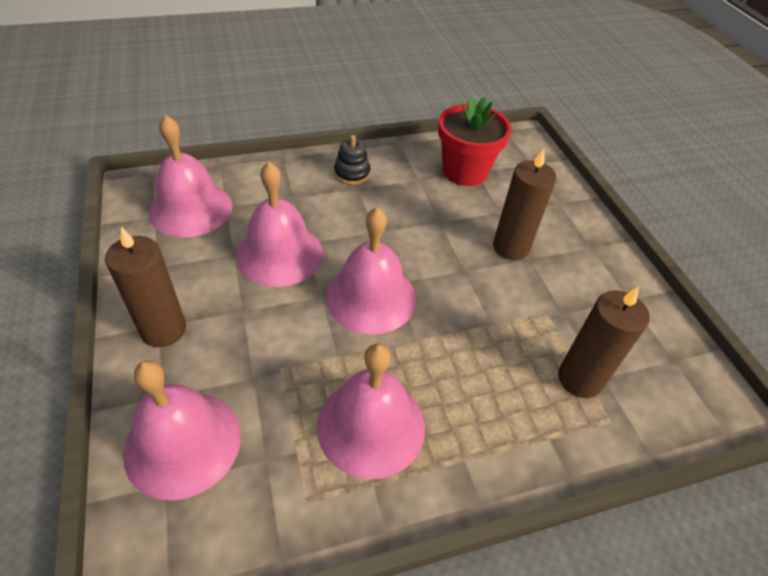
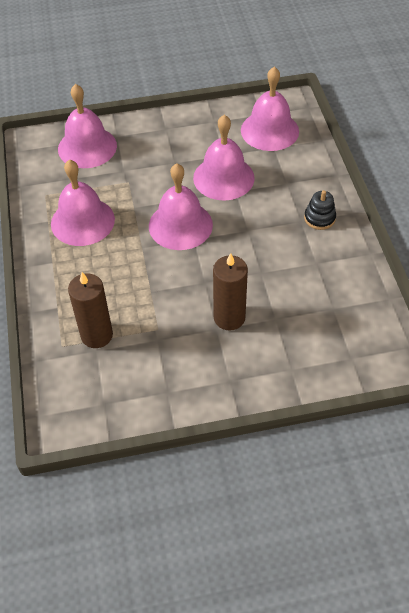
camera: 100 degrees right, 5 degrees up
(163, 330) = (162, 131): brown candle -> none
(465, 171) = (331, 299): red flower pot -> none

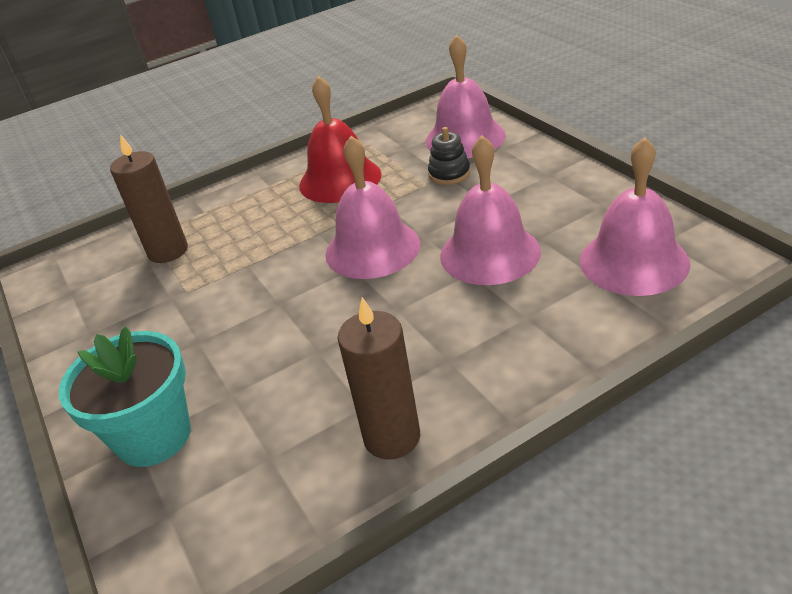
camera: 75 degrees right, 15 degrees down
(82, 221) = (340, 179): pink bell -> red bell
(229, 318) = (220, 347): brown candle -> brown candle (392, 437)
(291, 359) = (154, 436): none -> turquoise flower pot
(319, 218) = (468, 380): black stacking toy -> black stacking toy (449, 174)

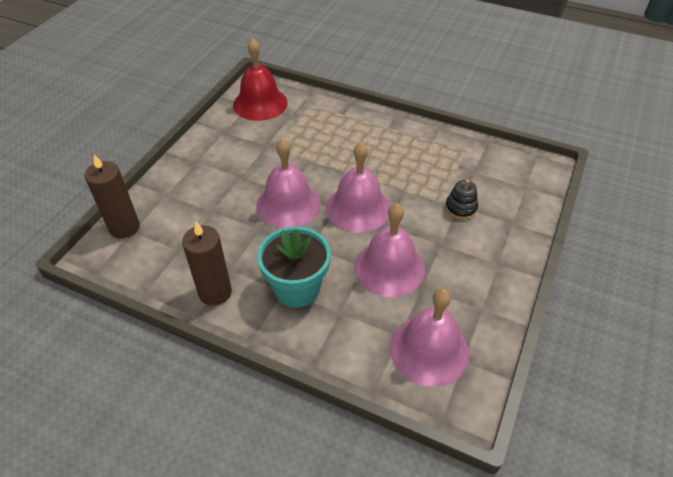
camera: 50 degrees right, 10 degrees up
(154, 436) = (172, 198): turquoise flower pot -> turquoise flower pot (297, 288)
(168, 251) = (301, 121): brown candle -> brown candle (124, 227)
(340, 179) = (416, 157): red bell -> red bell (260, 103)
(465, 138) = (510, 197): pink bell -> pink bell (288, 204)

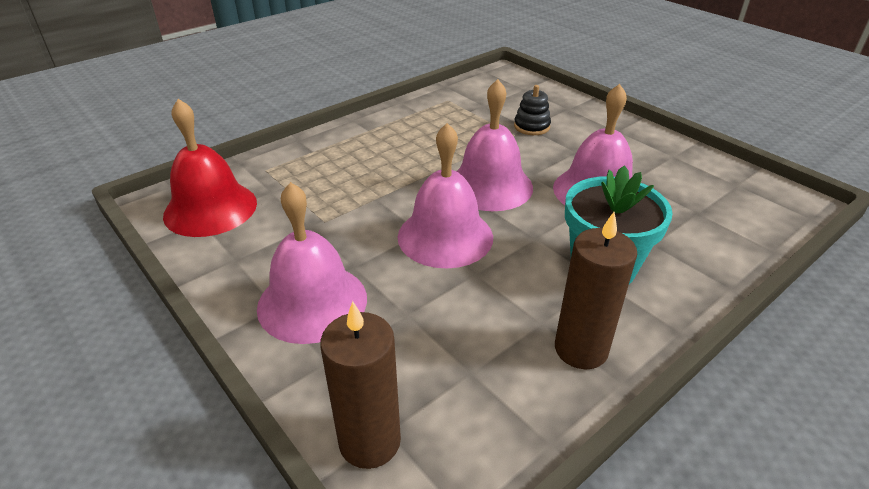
camera: 65 degrees left, 10 degrees down
(429, 350) = (720, 200): pink bell -> pink bell (312, 302)

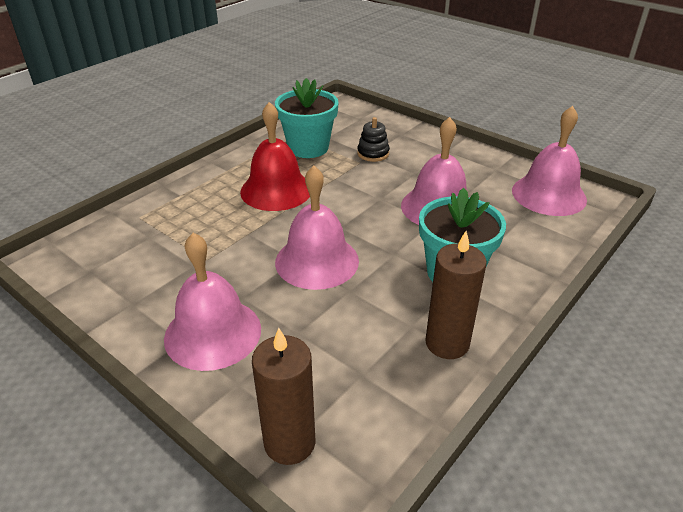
camera: 10 degrees left, 0 degrees up
(210, 208) = (96, 259): red bell -> red bell (276, 190)
(461, 114) = (308, 148): none -> turquoise flower pot
(490, 186) = (347, 211): pink bell -> pink bell (549, 194)

